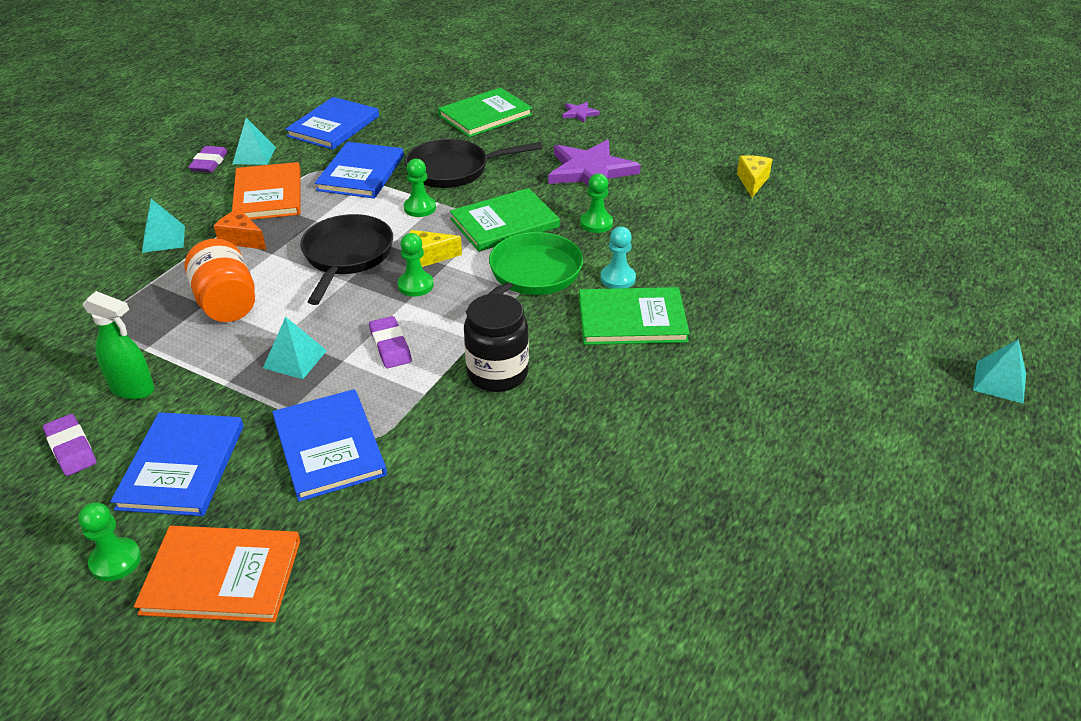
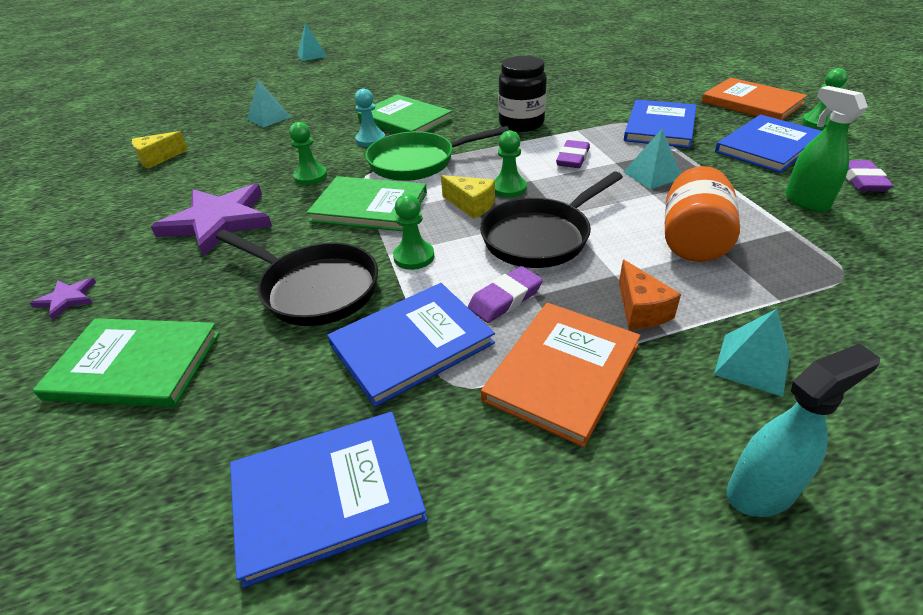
camera: 135 degrees left, 0 degrees up
(151, 194) = (761, 491): none -> turquoise spray bottle
(209, 163) = (618, 527): purple eraser -> purple eraser (505, 299)
(254, 155) = (523, 495): turquoise pyramid -> turquoise pyramid (269, 118)

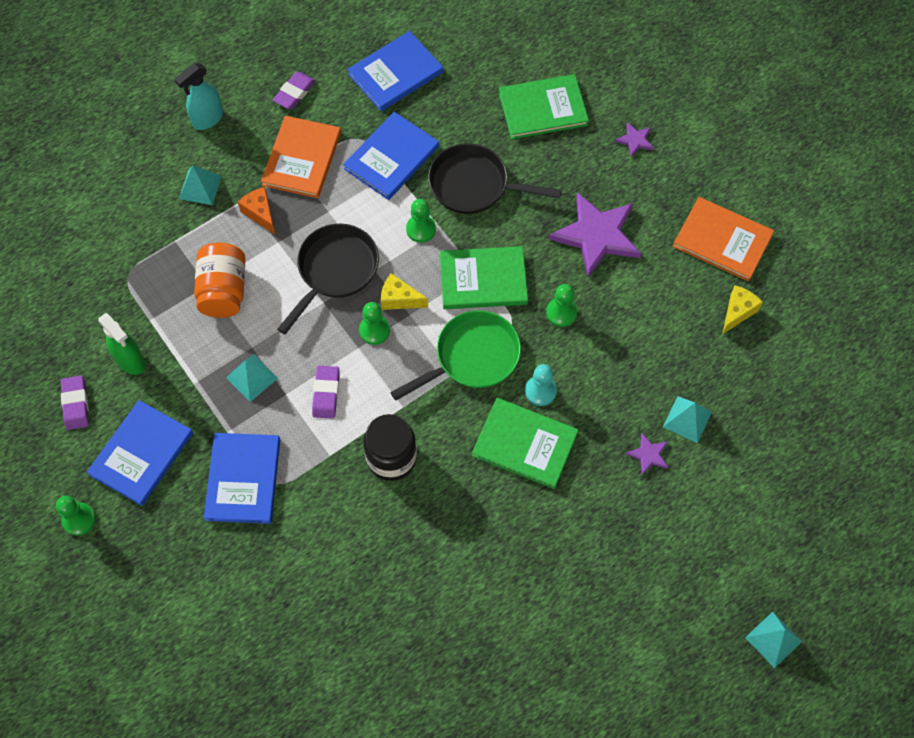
camera: 160 degrees right, 25 degrees up
(315, 108) = (648, 455): none -> purple star
(505, 299) = (346, 204): purple eraser -> purple eraser (294, 93)
(752, 103) = (138, 562): orange book -> orange book (722, 240)

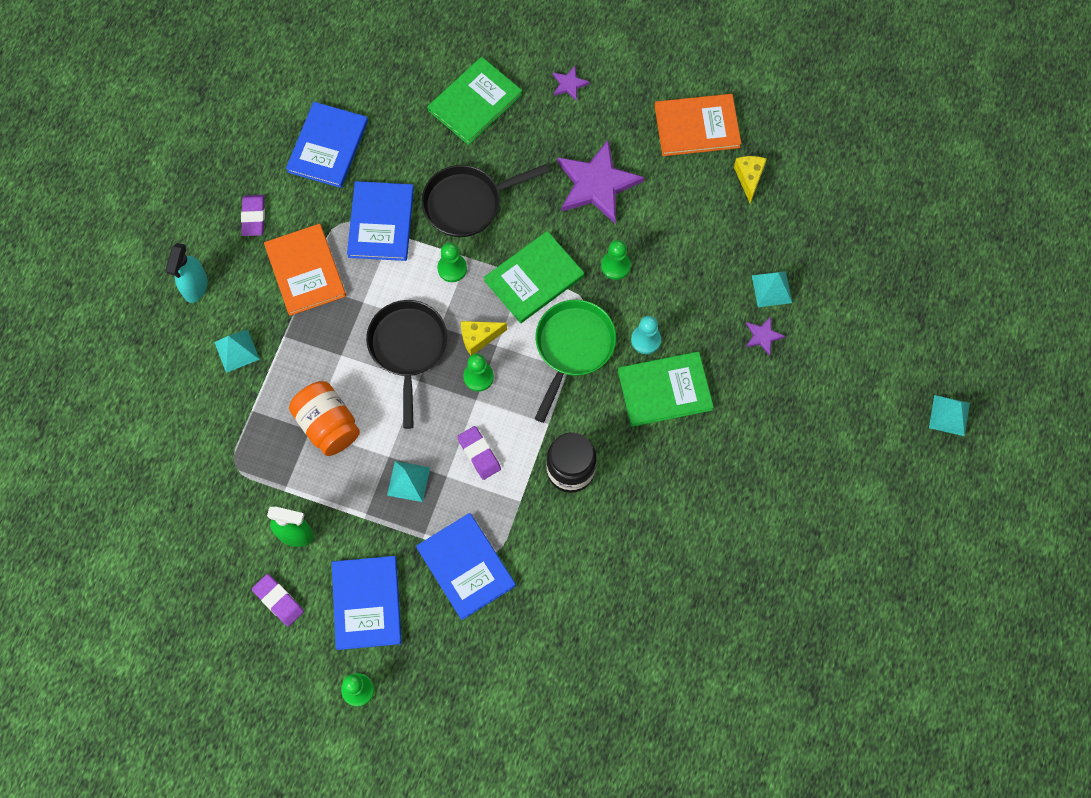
camera: 35 degrees left, 5 degrees up
(260, 213) = (307, 340): orange cheese -> none

